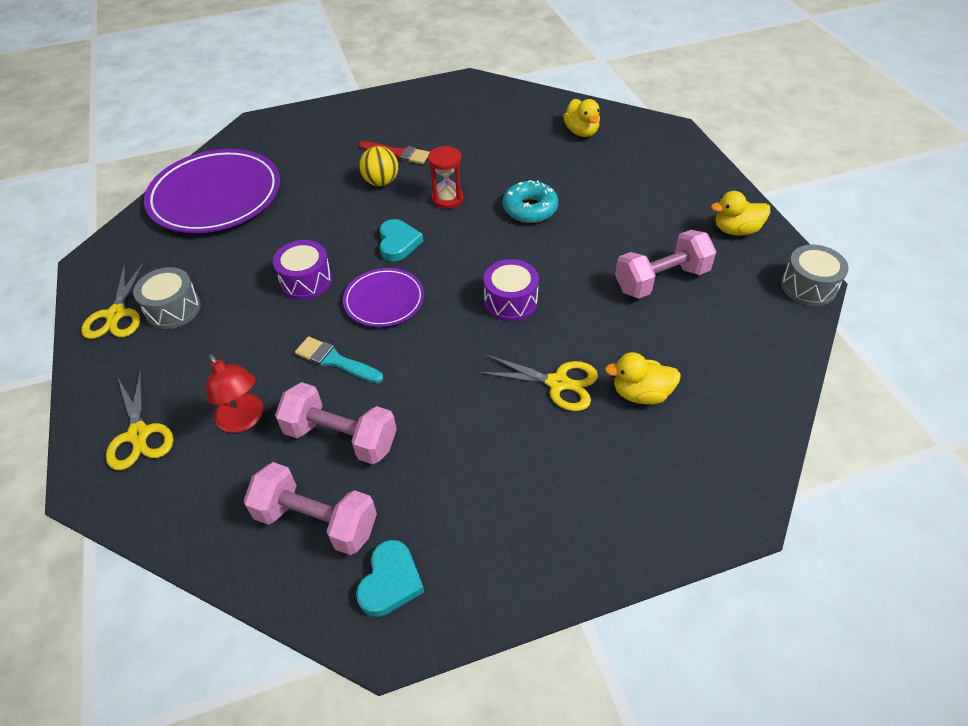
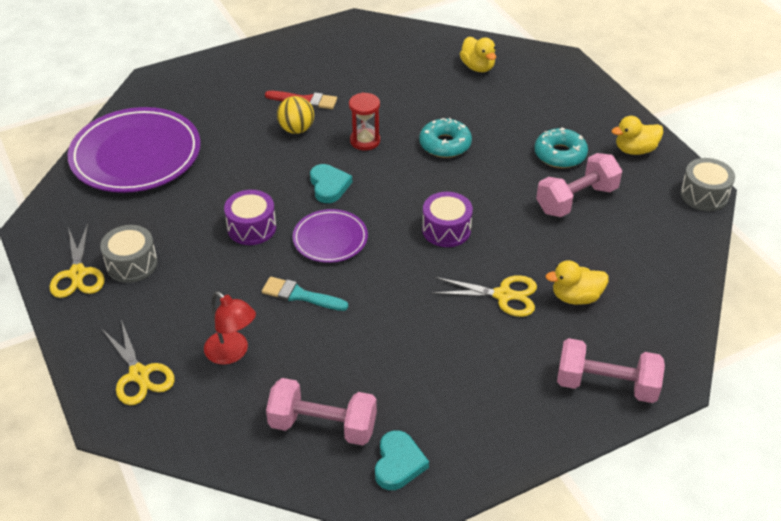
camera: 10 degrees left, 5 degrees down
(341, 437) = (324, 358): pink dumbbell -> pink dumbbell (606, 385)
(651, 229) = (560, 154): none -> turquoise donut

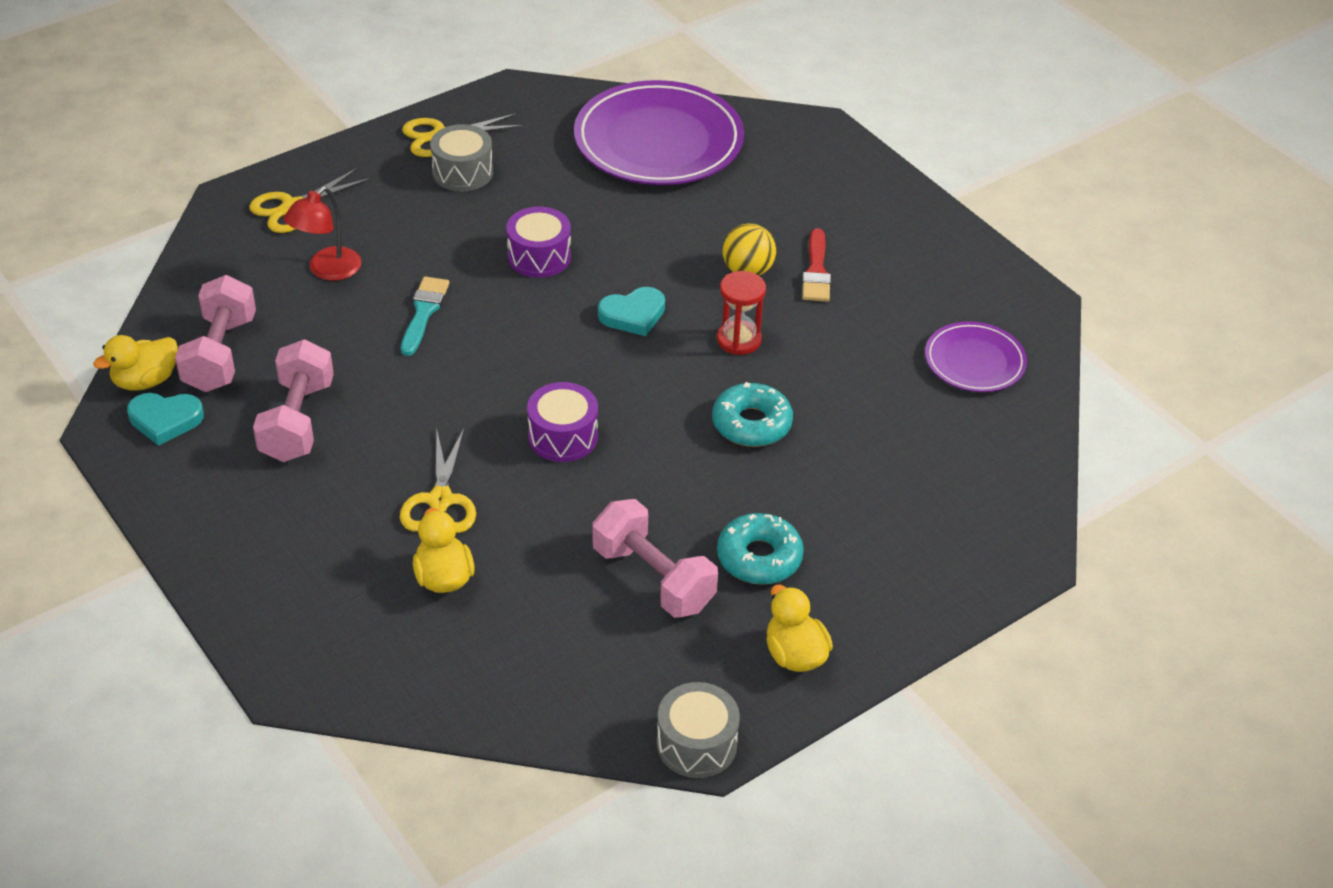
camera: 80 degrees right, 0 degrees up
(330, 239) = (528, 327): purple plate -> purple plate (974, 361)
(478, 67) = (965, 451): yellow duck -> yellow duck (145, 381)
(606, 385) = (283, 609): pink dumbbell -> pink dumbbell (297, 421)

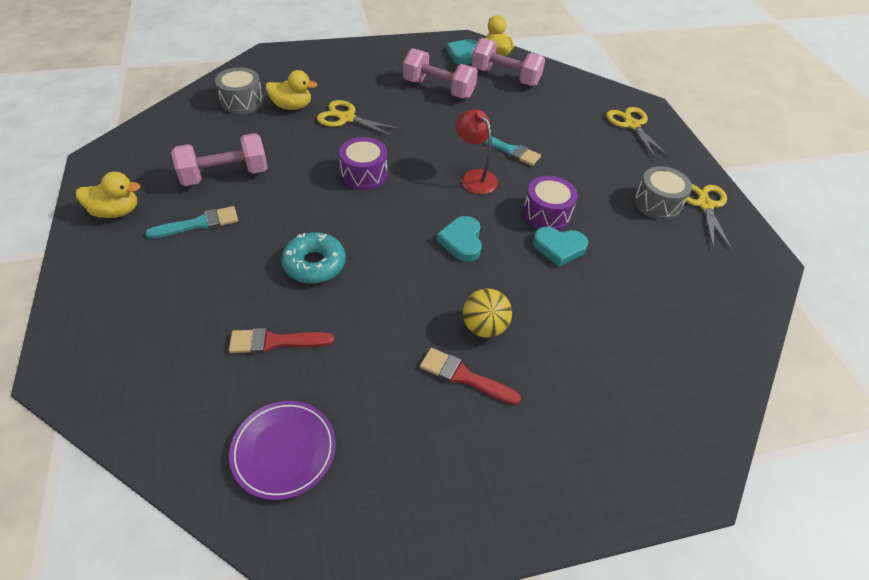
camera: 110 degrees right, 5 degrees up
(327, 270) = (564, 124): red lamp -> red lamp (474, 177)
(593, 238) = (559, 248): none -> turquoise heart
(658, 141) = (684, 331): purple plate -> none
(696, 744) = (104, 154): grey drum -> grey drum (242, 101)
(739, 340) = (404, 290): red hourglass -> none
(759, 558) = (199, 224): turquoise donut -> turquoise brush
(874, 413) = (275, 342): none -> red brush

